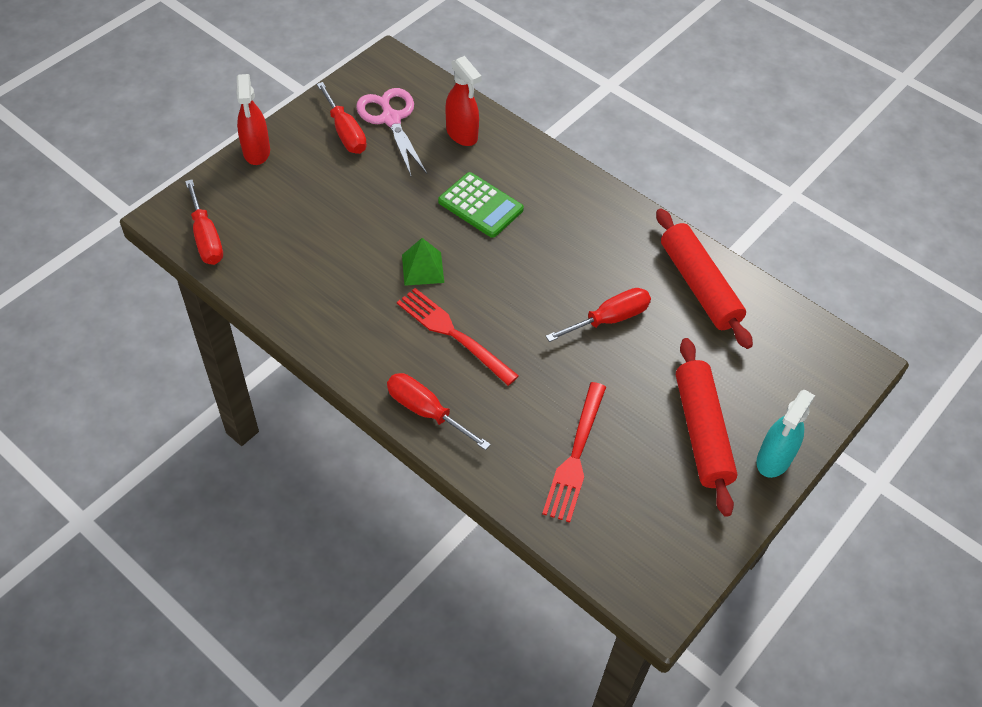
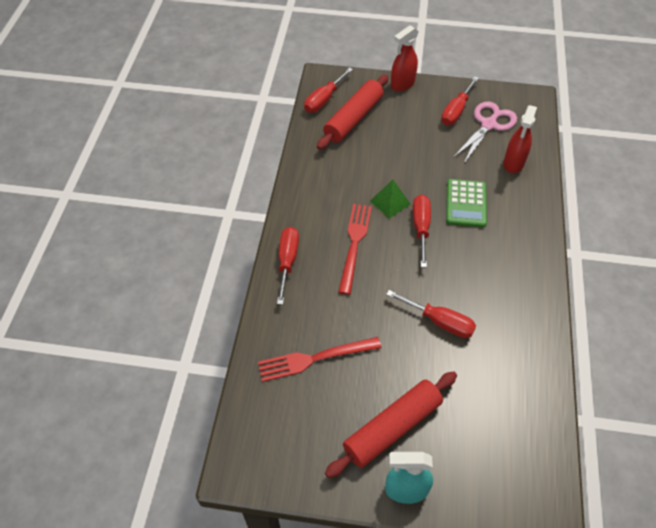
camera: 60 degrees right, 0 degrees up
(480, 262) = (421, 228): none -> red screwdriver
(699, 285) = (519, 362): red rolling pin -> red rolling pin (353, 118)

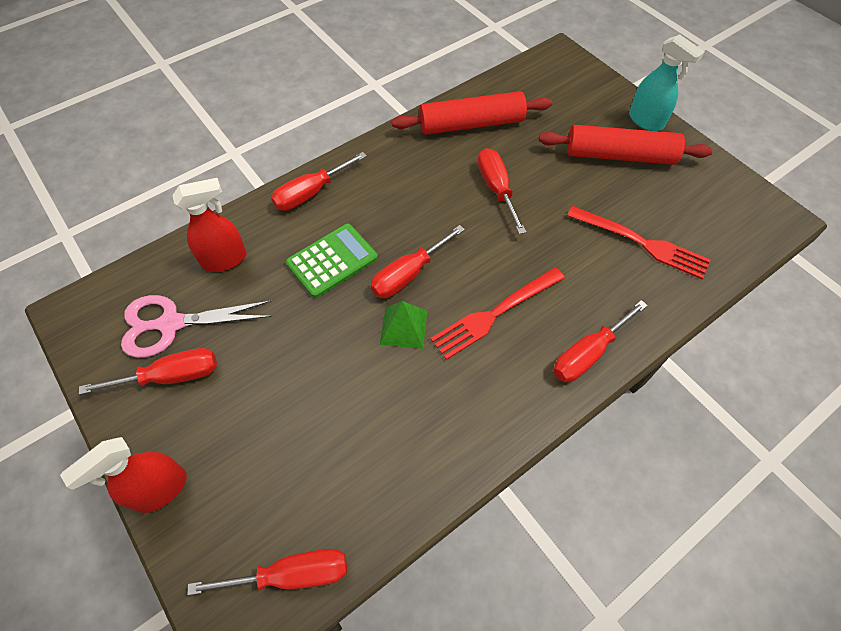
camera: 135 degrees left, 5 degrees up
(353, 118) = (297, 491): red rolling pin -> red rolling pin (471, 124)
(402, 84) = (160, 490): red spray bottle -> red spray bottle turned 135 degrees clockwise
(532, 227) = (311, 193): none -> red screwdriver

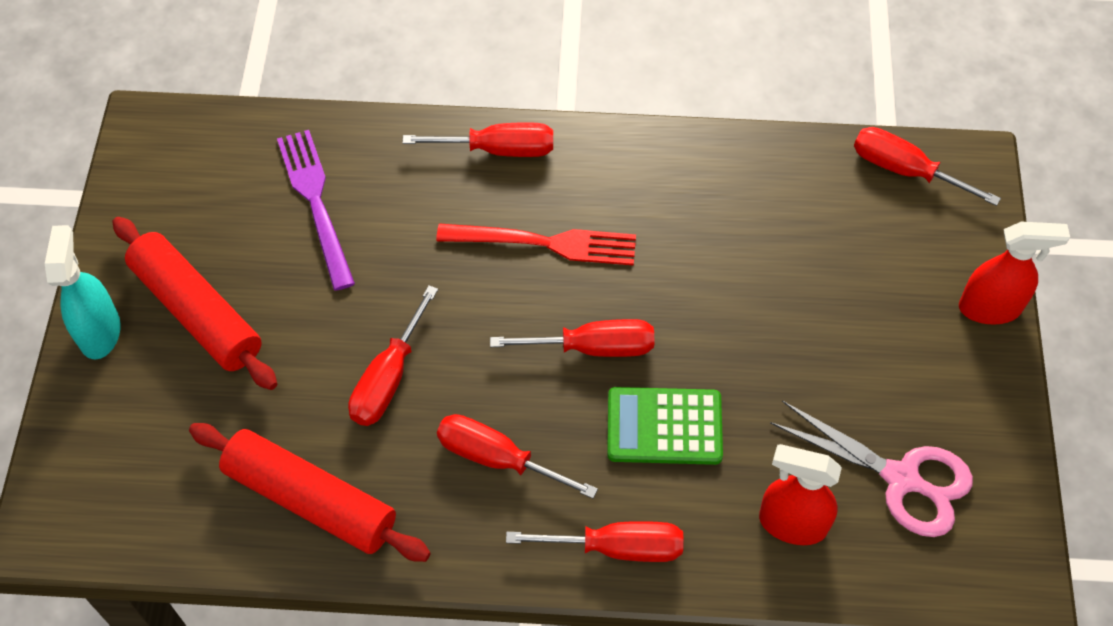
camera: 140 degrees left, 0 degrees up
(171, 376) = (930, 413): red screwdriver -> red screwdriver (497, 458)
(403, 327) = (649, 295): green pyramid -> none
(642, 243) = (315, 202): red fork -> purple fork

